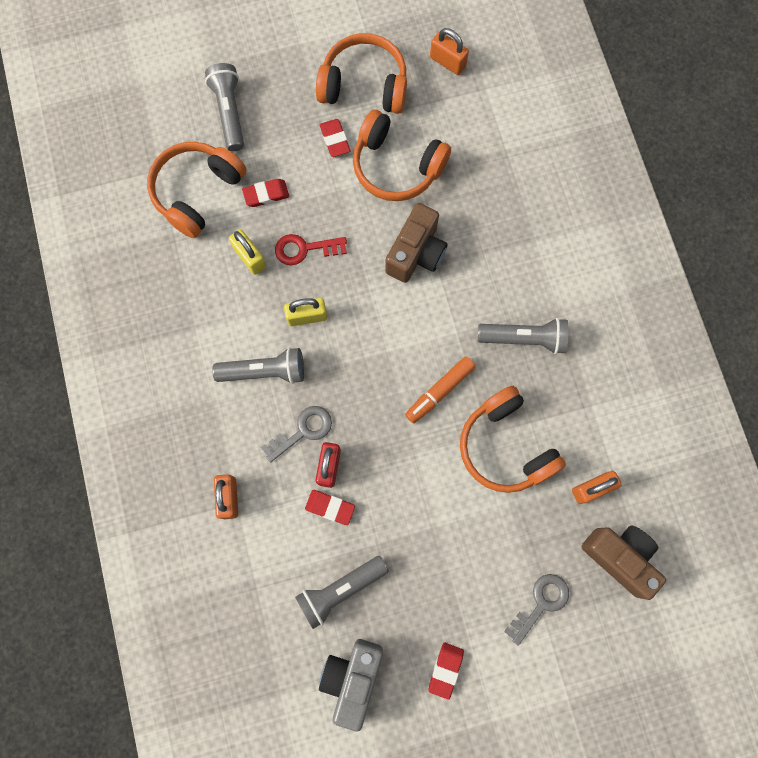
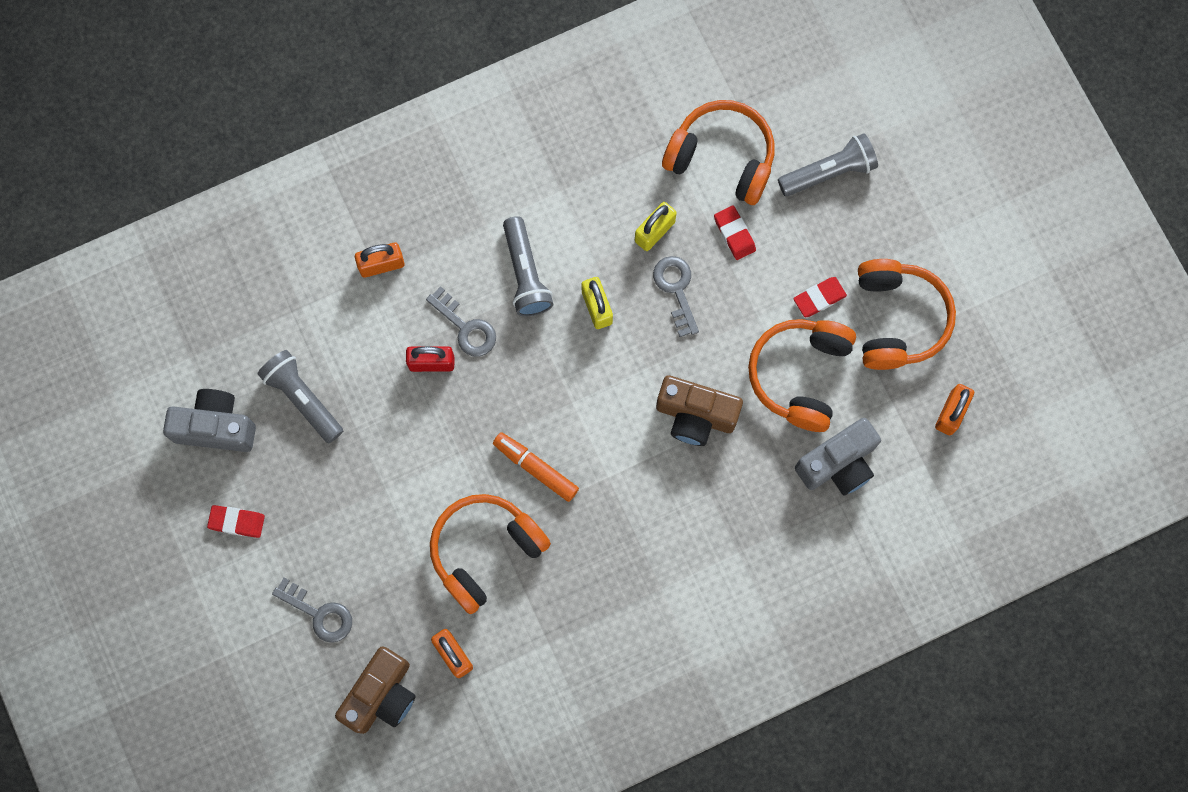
camera: 80 degrees right, 0 degrees up
(305, 249) = (676, 290): red key -> grey key
(330, 507) = (388, 372): red eraser -> none
(475, 151) = (838, 464): none -> grey camera
(524, 338) = (614, 554): grey flashlight -> none

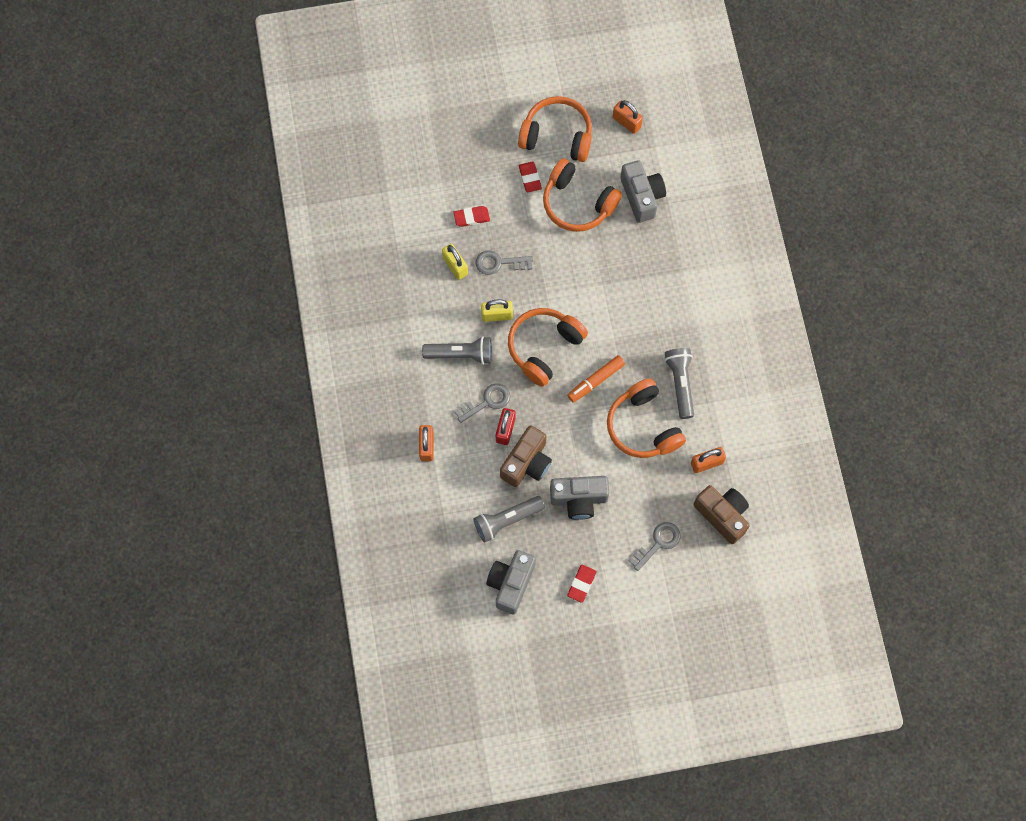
camera: 75 degrees left, 5 degrees down
(356, 488) = (579, 499): none -> grey camera
(695, 415) = (587, 273): brown camera -> brown camera (527, 463)
(722, 158) = (417, 211): orange headphones -> orange headphones (544, 348)
(828, 172) = (446, 149): grey flashlight -> grey flashlight (680, 384)

